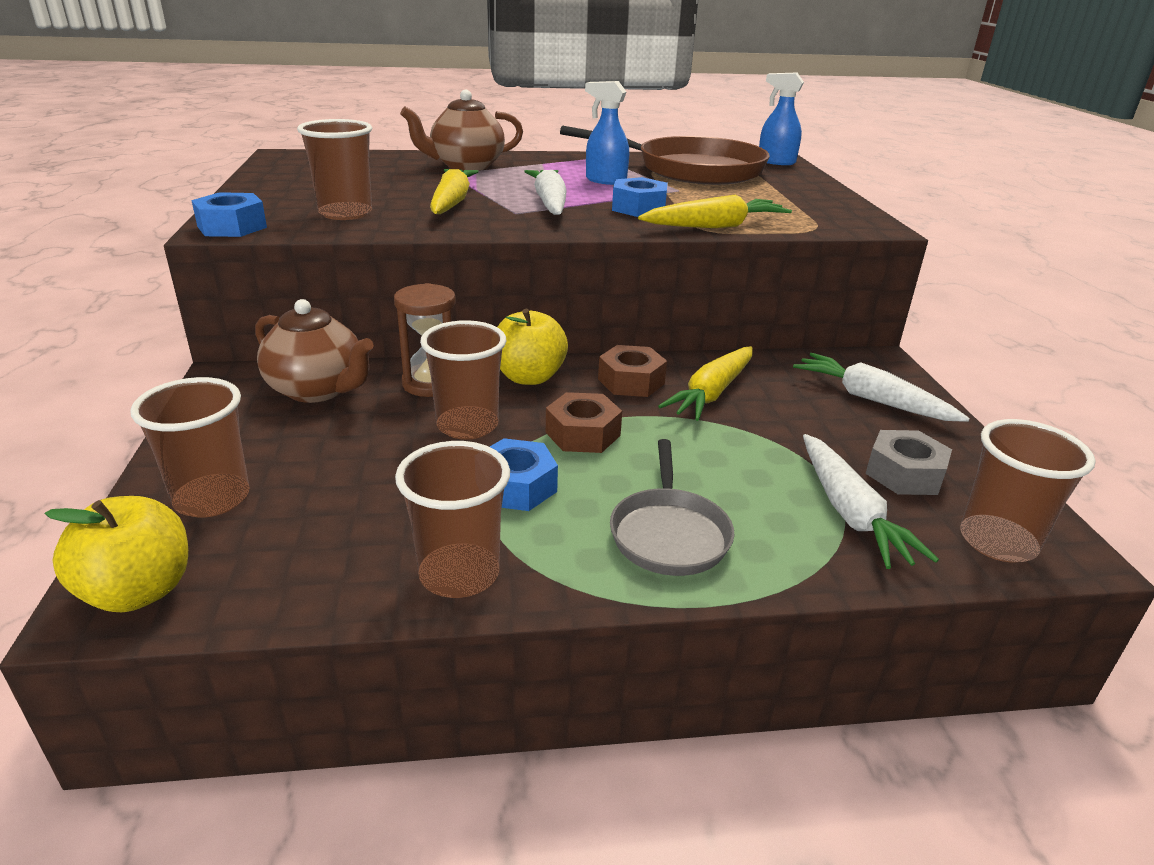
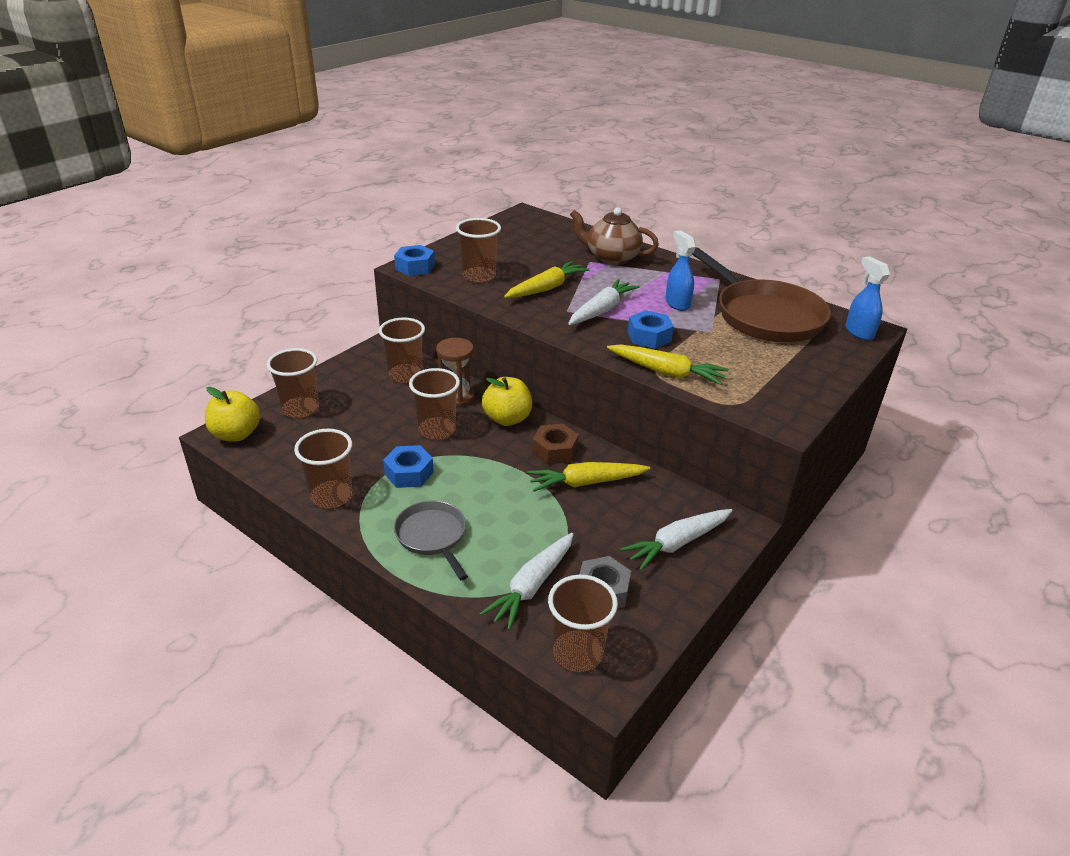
camera: 45 degrees right, 5 degrees up
(318, 390) = (405, 375): brown teapot -> brown cup
(583, 434) = (479, 465): brown nut -> none
(669, 534) = (432, 536): grey pan -> grey pan turned 105 degrees clockwise
(872, 399) = (677, 543): white carrot -> white carrot turned 120 degrees counterclockwise

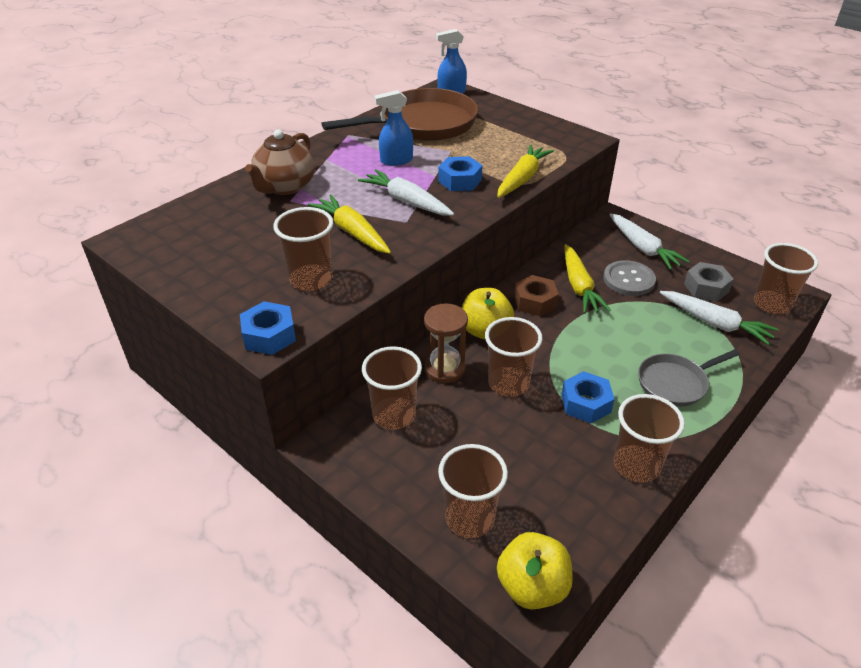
camera: 85 degrees left, 5 degrees up
(606, 523) = (629, 280): none -> grey button

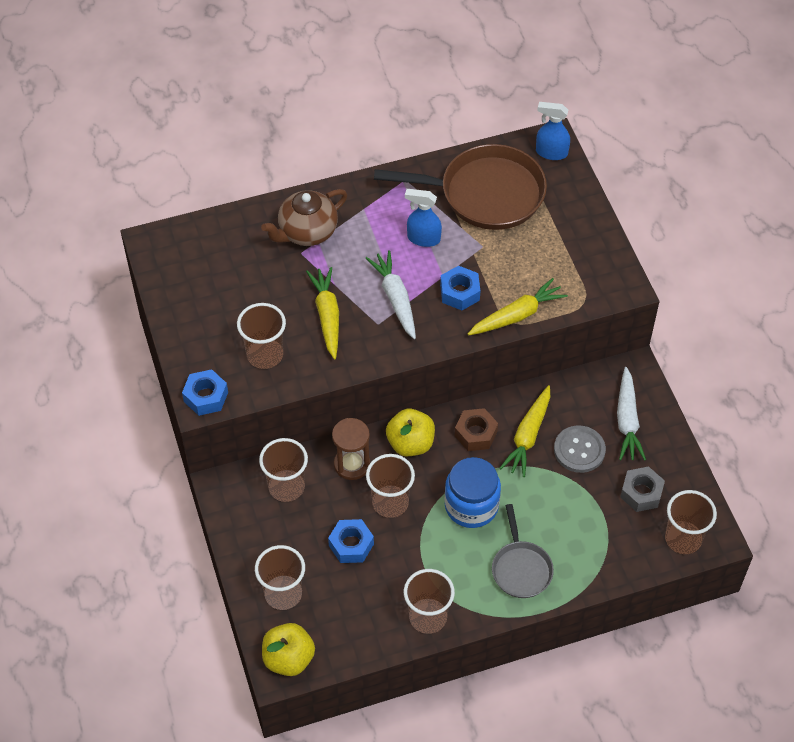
camera: 30 degrees right, 15 degrees up
(583, 354) = (471, 505): none -> blue jar
(586, 403) = (435, 550): blue nut -> blue nut (351, 545)
(675, 383) = (521, 568): grey pan -> grey pan turned 105 degrees counterclockwise
(715, 323) = (611, 532): white carrot -> none

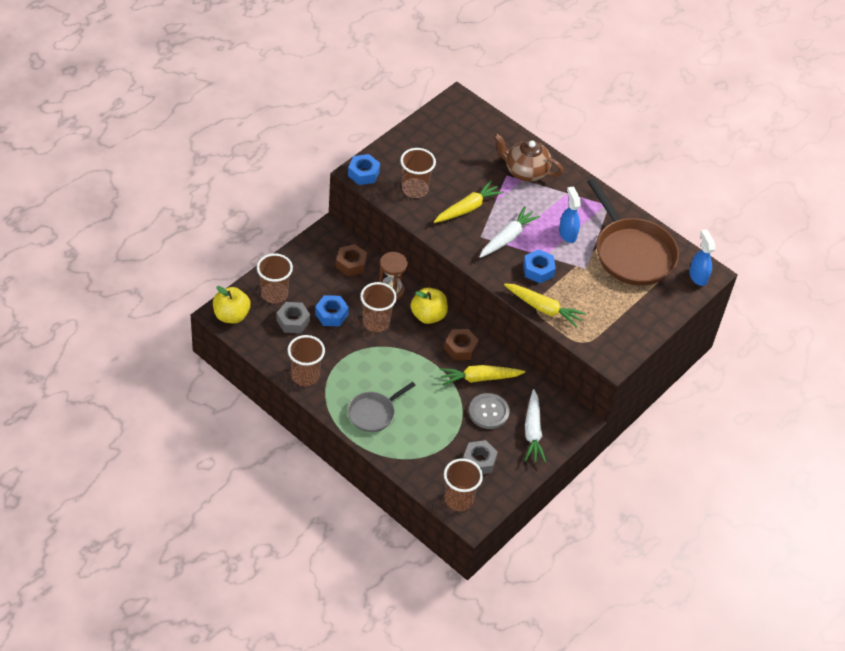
camera: 55 degrees right, 5 degrees down
(286, 487) = (351, 264): brown cup -> brown nut
(337, 592) = (293, 321): none -> grey nut
(471, 505) = (403, 367): blue jar -> none
(627, 420) = (532, 431): white carrot -> white carrot turned 60 degrees counterclockwise

